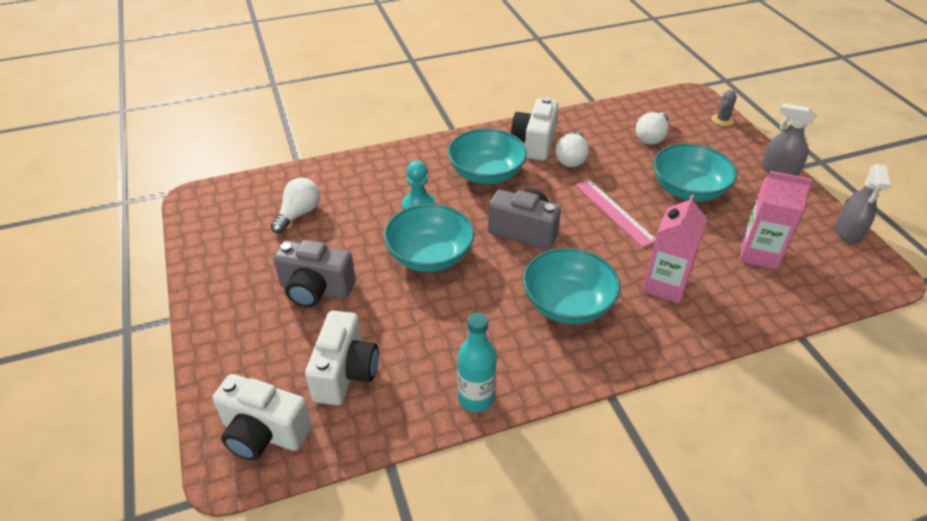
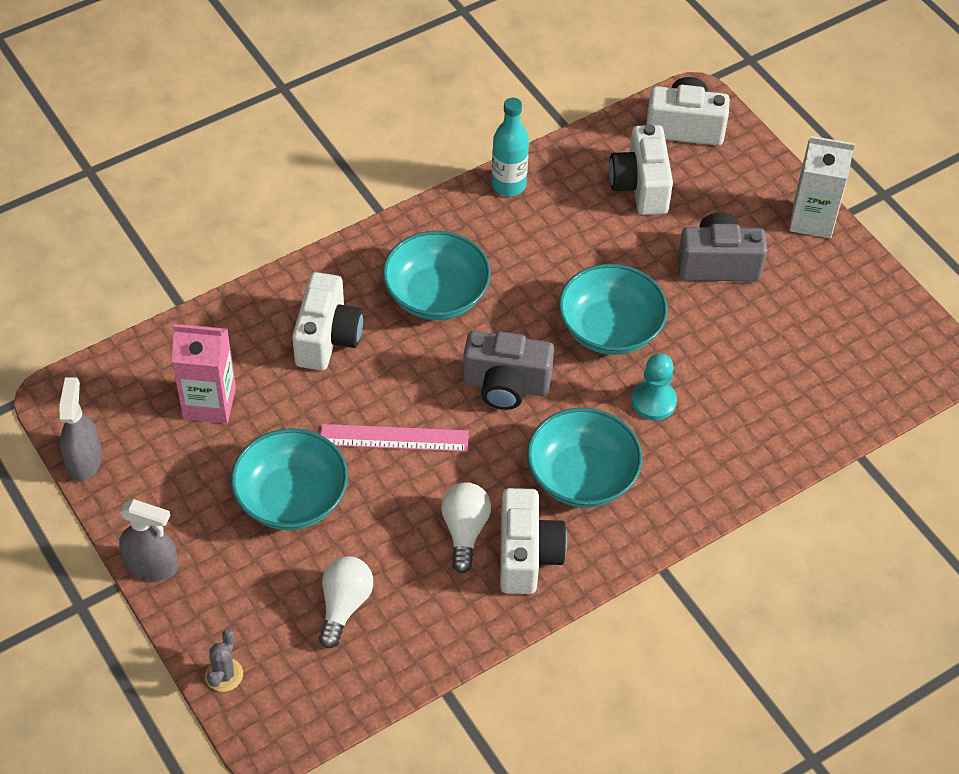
camera: 165 degrees right, 10 degrees up
(209, 314) = (812, 219): none -> white carton
(298, 214) = (799, 360): white light bulb -> none
(614, 212) = (394, 438): pink ruler -> pink ruler turned 45 degrees counterclockwise
(665, 285) = (327, 338): pink carton -> white camera

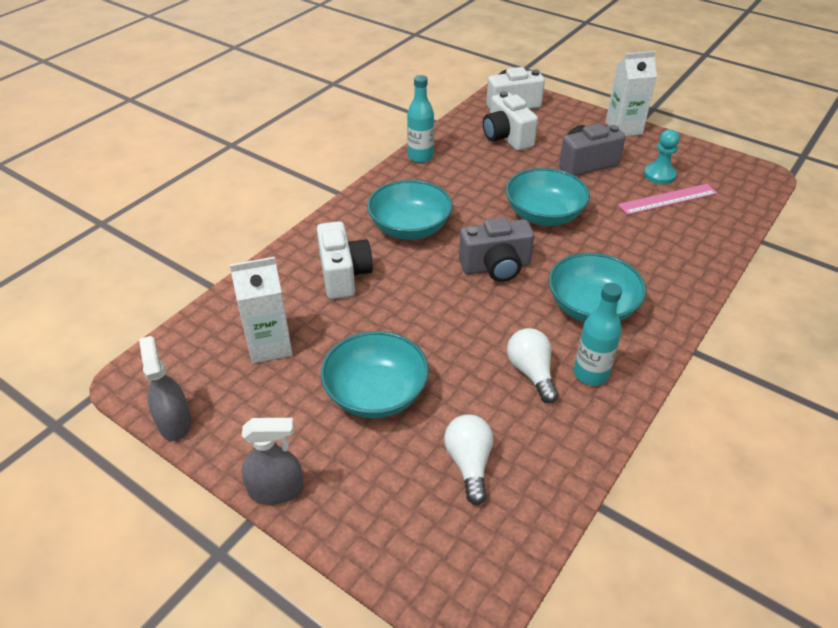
camera: 20 degrees left, 10 degrees down
(209, 403) = (269, 345): pink carton -> white carton
(224, 675) = (393, 566): grey cactus -> none
(394, 438) = (434, 325): pink ruler -> pink ruler (667, 199)
(527, 555) = (590, 374): white camera -> turquoise bottle
(653, 401) = (605, 247): turquoise pawn -> turquoise pawn (659, 175)

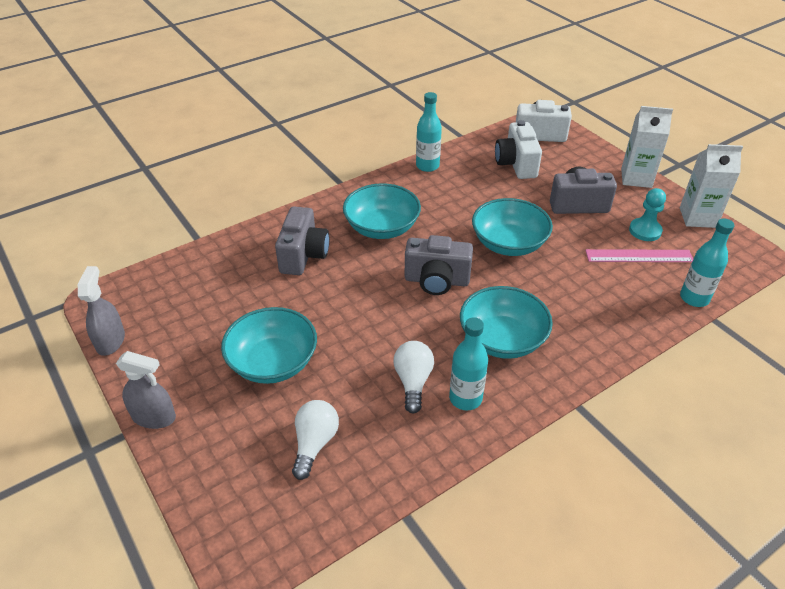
camera: 20 degrees right, 0 degrees up
(269, 345) = (213, 299): white carton -> white carton (697, 217)
(344, 275) = (303, 255): white camera -> grey camera
(736, 226) = (694, 298): none -> turquoise bottle

